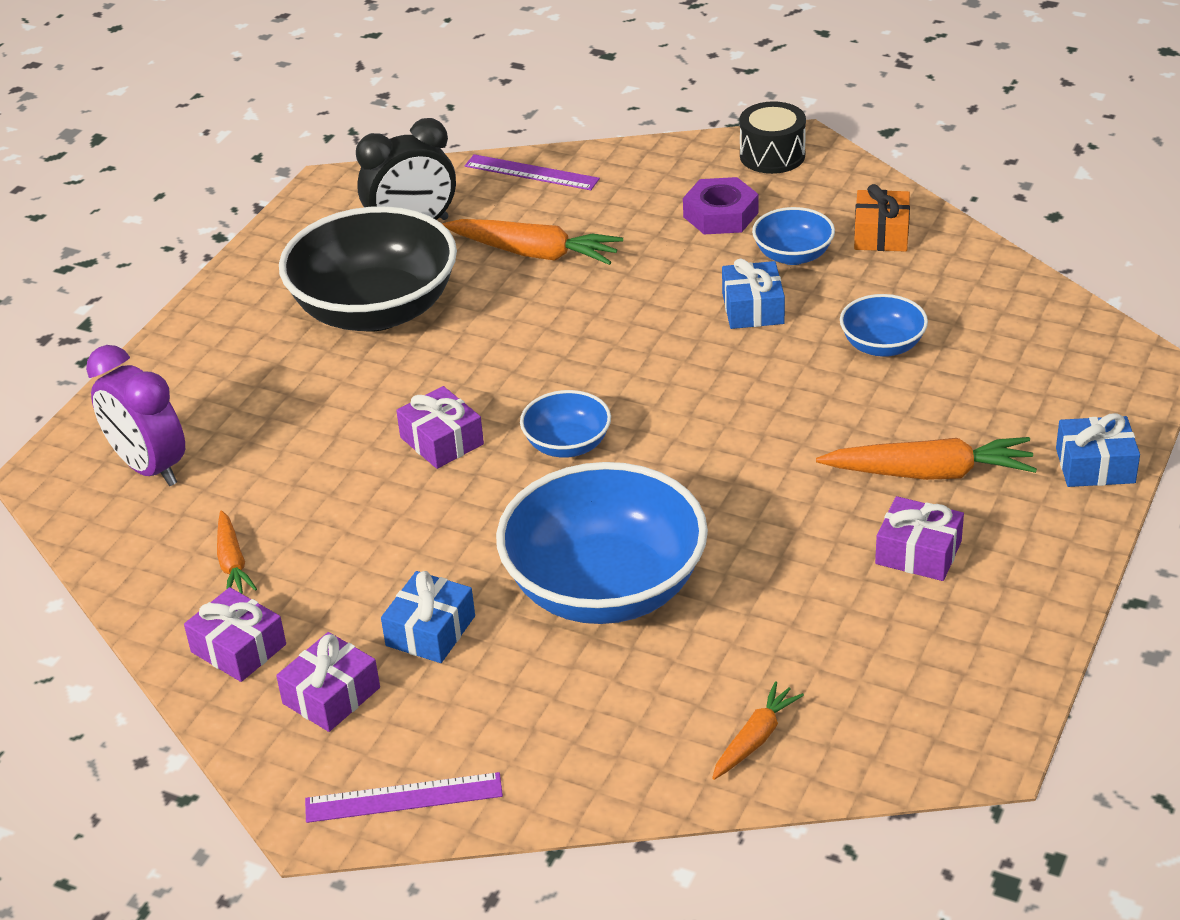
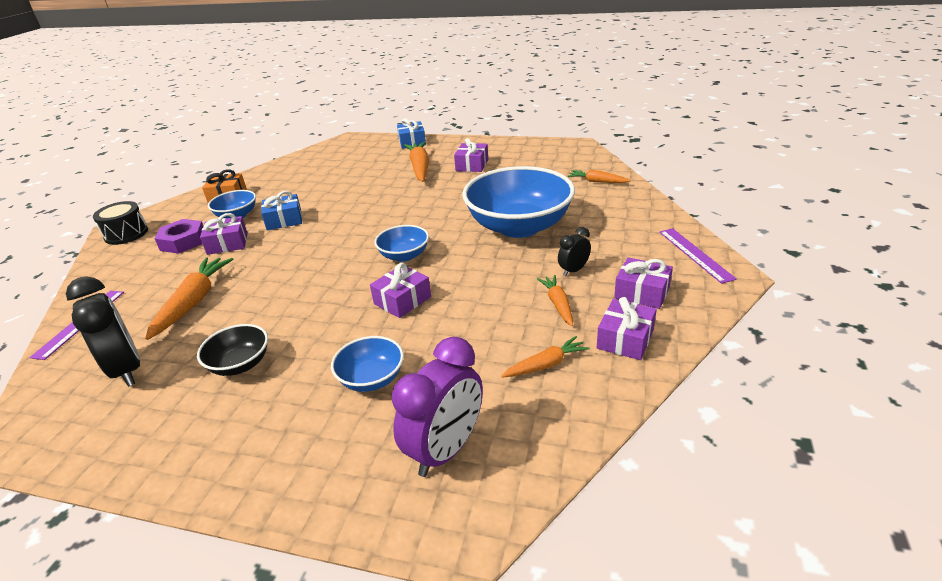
camera: 100 degrees left, 5 degrees down
(350, 596) = (558, 304): none -> orange carrot
(375, 310) = (240, 364): black bowl -> black bowl, size x0.47
(430, 631) = (573, 270): blue gift -> black clock
(693, 259) = (227, 243): none -> purple gift
(882, 346) = (325, 186): blue bowl -> blue bowl (372, 379)

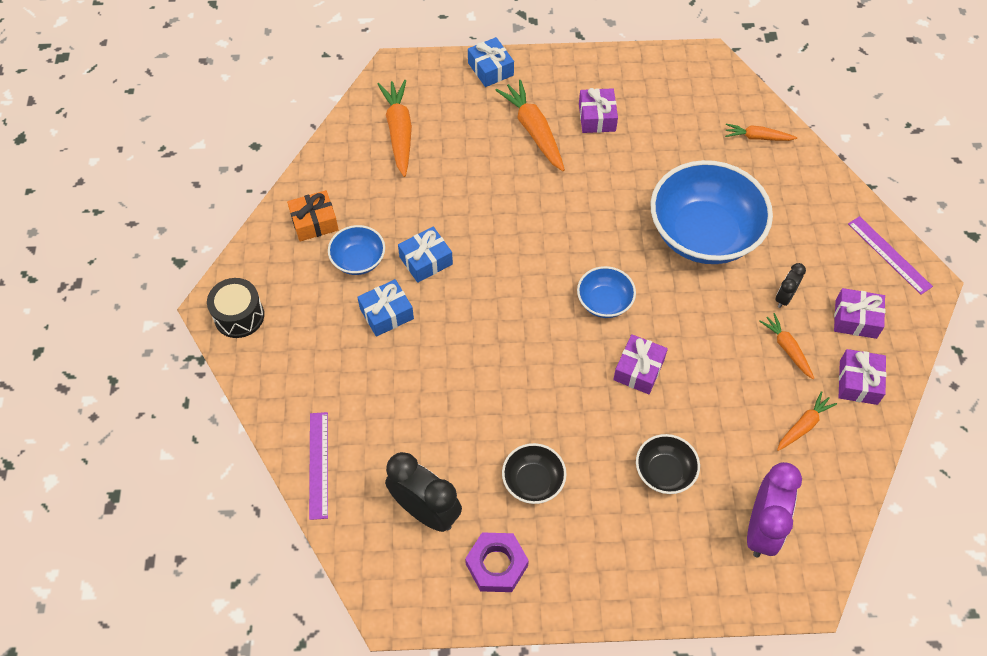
camera: 20 degrees left, 25 degrees up
(183, 241) = (327, 318): purple nut -> purple nut (496, 565)
(194, 302) = (421, 412): orange carrot -> orange carrot (399, 132)
(227, 243) = (386, 313): purple gift -> blue gift
(372, 379) = (664, 472): blue bowl -> black bowl

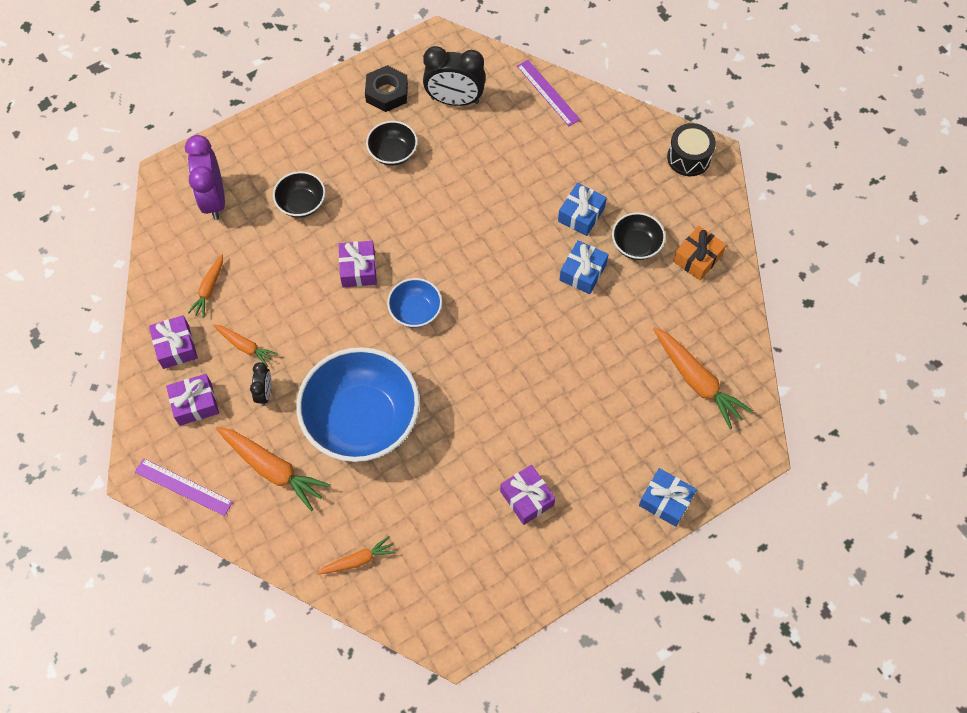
camera: 150 degrees right, 5 degrees up
(358, 260) = (636, 245): blue bowl -> black bowl
(496, 565) = (387, 93): purple nut -> black nut
(533, 131) = (577, 449): orange carrot -> orange carrot (272, 469)

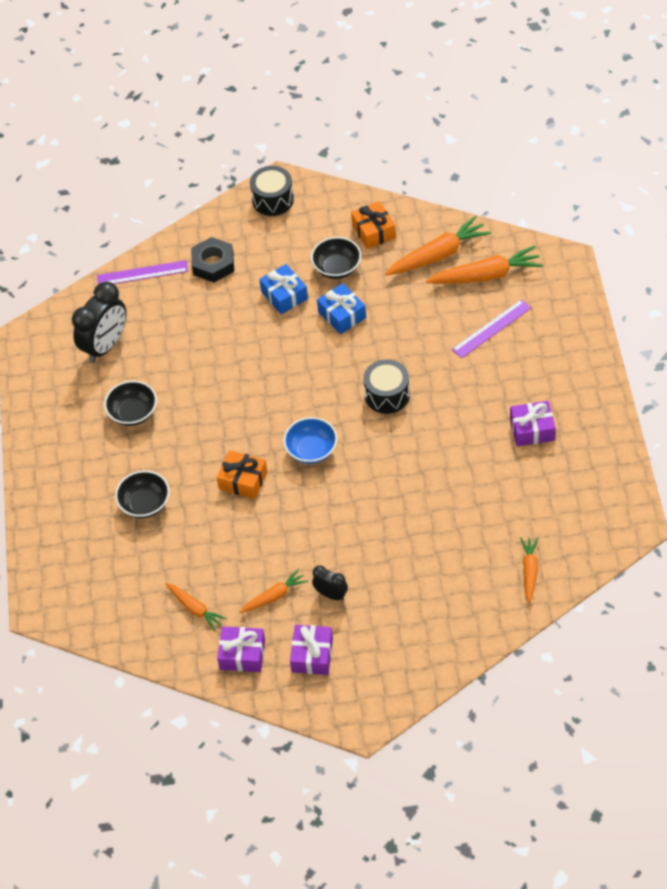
camera: 60 degrees left, 10 degrees down
(183, 487) = (392, 688): purple ruler -> purple ruler (491, 329)
(214, 199) = (96, 576): purple clock -> none
(272, 469) = (411, 611): orange carrot -> orange carrot (438, 255)
(358, 269) = (243, 480): purple gift -> orange gift
(362, 419) = (398, 526): blue bowl -> none
(387, 93) = (62, 396): black nut -> black nut (213, 264)
(507, 349) = (387, 395): none -> black drum
(665, 501) = (580, 336): blue gift -> none

